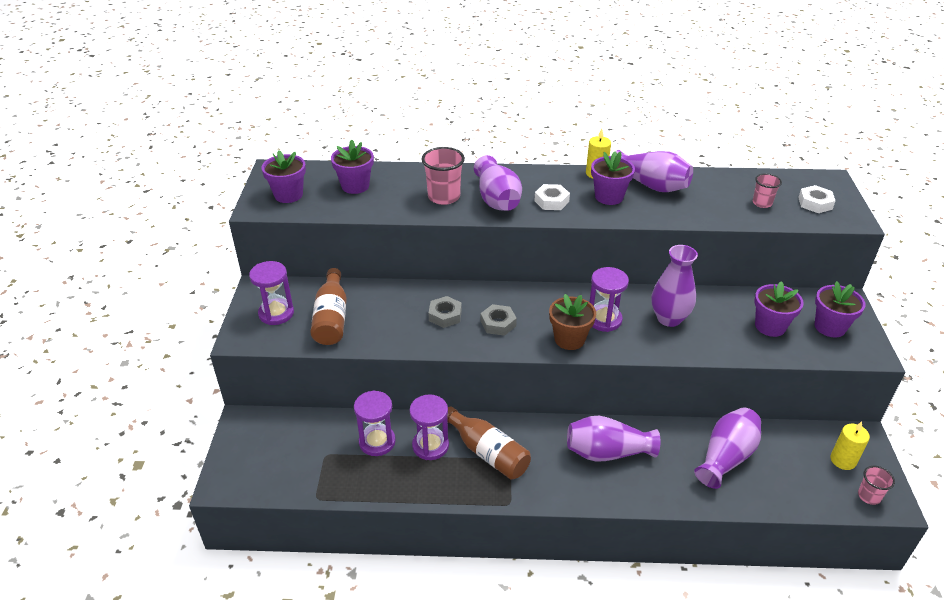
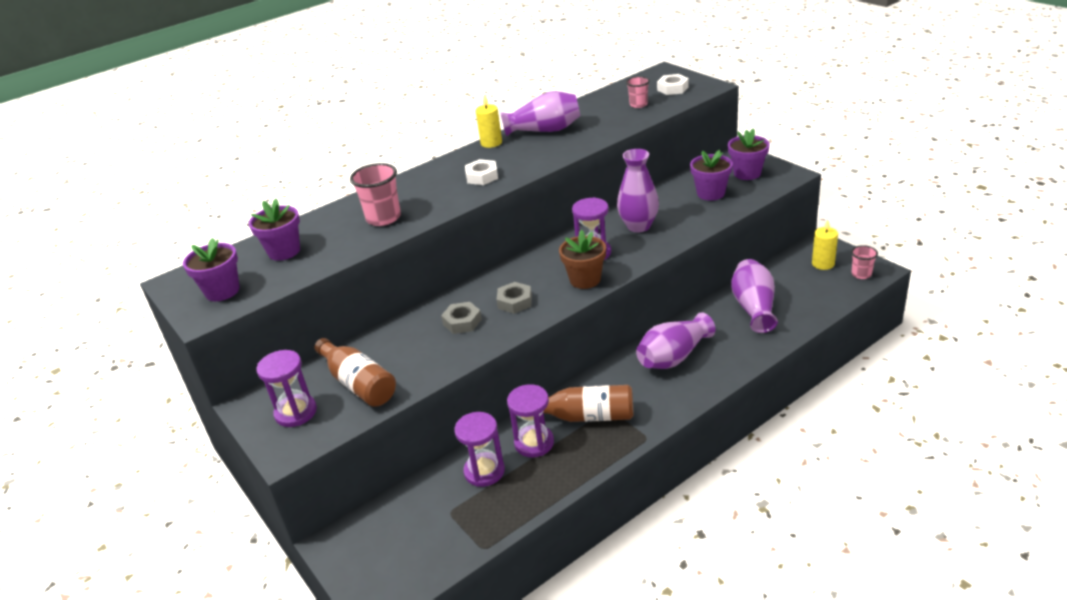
camera: 35 degrees left, 5 degrees down
(497, 199) = (434, 197): purple vase -> none
(609, 197) = (523, 152): purple flower pot -> none

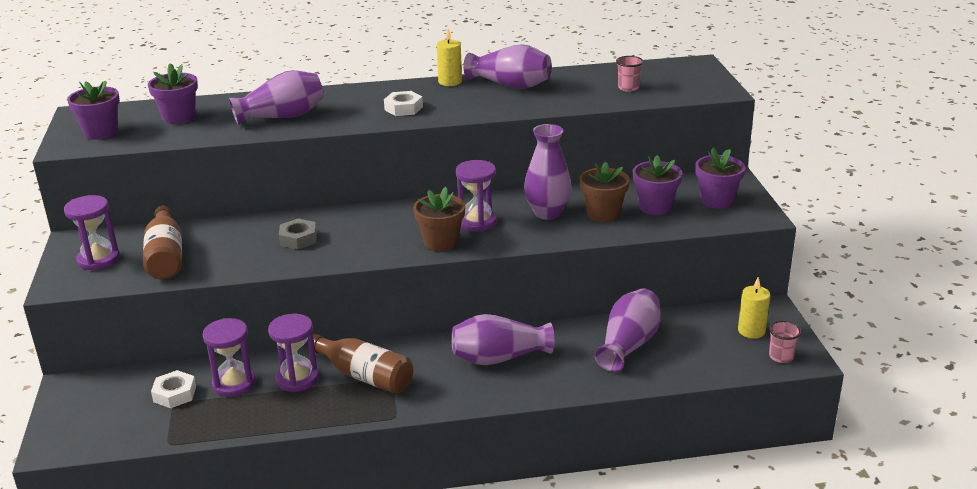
camera: 25 degrees right, 5 degrees down
(383, 218) = (282, 116): pink cup -> purple vase
(515, 302) = (359, 239): grey nut -> none
(672, 88) = (682, 83): white nut -> white nut (175, 394)
(680, 212) = (603, 214): none -> brown flower pot

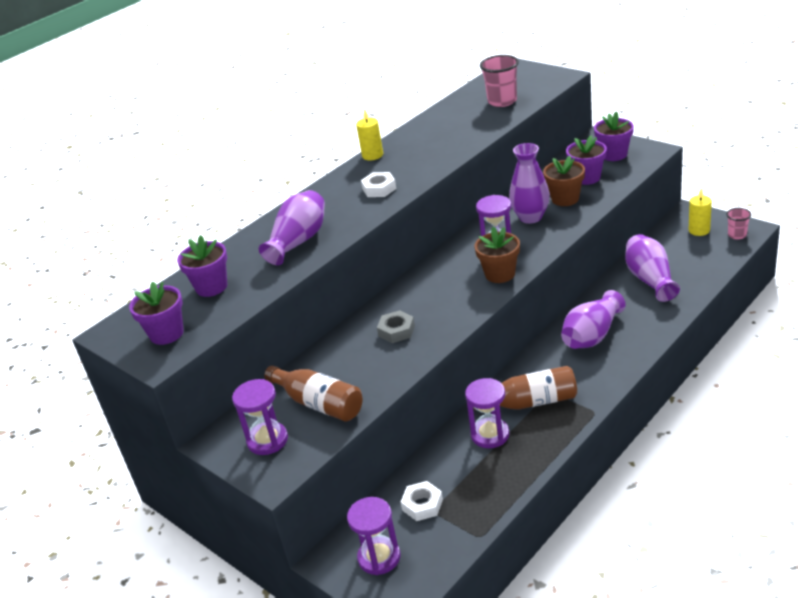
camera: 35 degrees left, 5 degrees up
(234, 384) = (452, 468): purple hourglass -> purple hourglass (379, 557)
(510, 85) = (421, 137): purple vase -> none
(628, 88) = (502, 101): pink cup -> pink cup, size x1.68

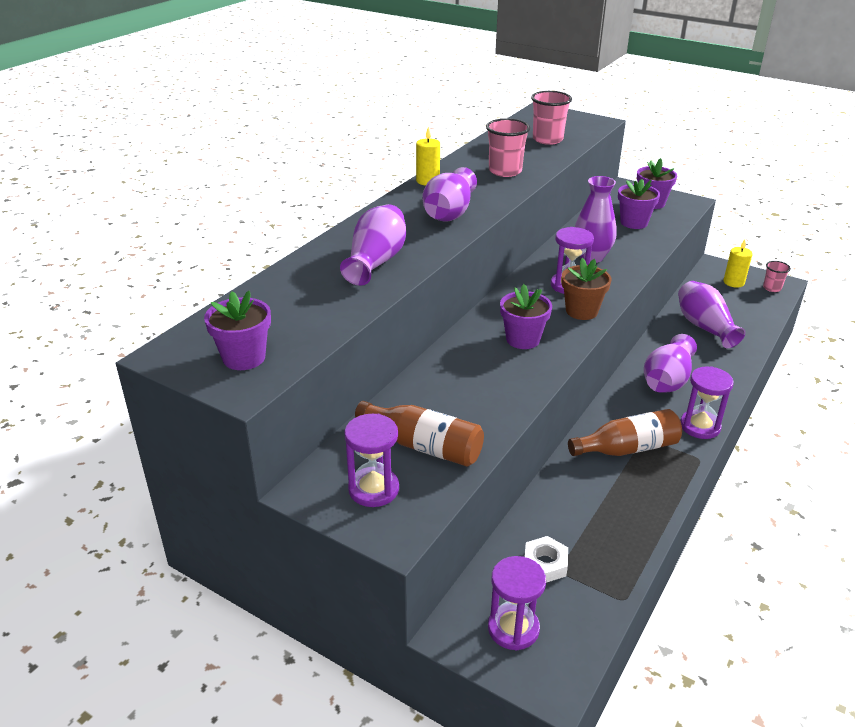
camera: 15 degrees left, 0 degrees up
(211, 287) = (285, 306): purple flower pot -> purple flower pot (523, 339)
(379, 189) = (449, 213): white nut -> purple vase
(396, 331) = (488, 367): grey nut -> none
(447, 140) = (505, 171): none -> pink cup
(490, 435) = (595, 483): purple hourglass -> purple hourglass (700, 426)
(565, 199) = (620, 241): brown flower pot -> none

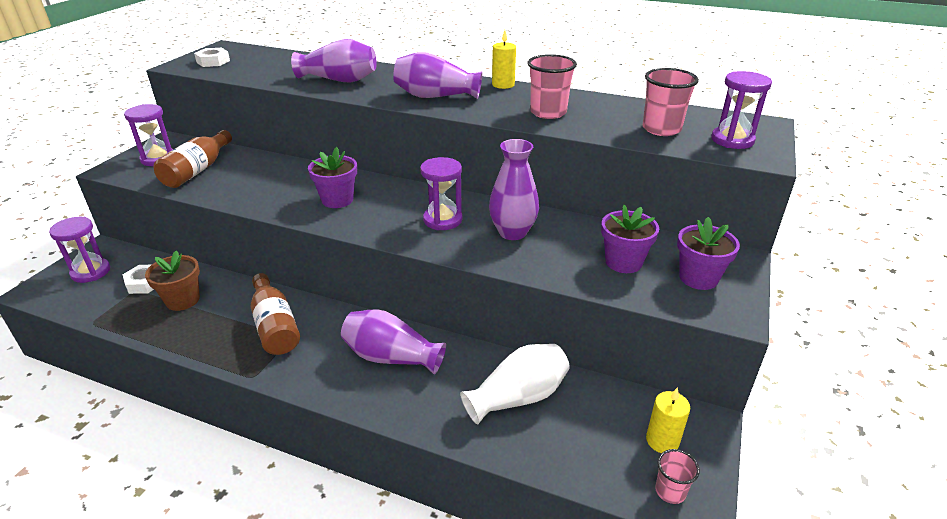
camera: 80 degrees right, 0 degrees up
(244, 358) = (213, 62): purple flower pot -> white nut
(581, 311) = (391, 228): brown flower pot -> brown flower pot (183, 300)
(700, 426) = (307, 380): purple hourglass -> purple hourglass (732, 140)
(704, 327) = (518, 397): purple vase -> white vase

